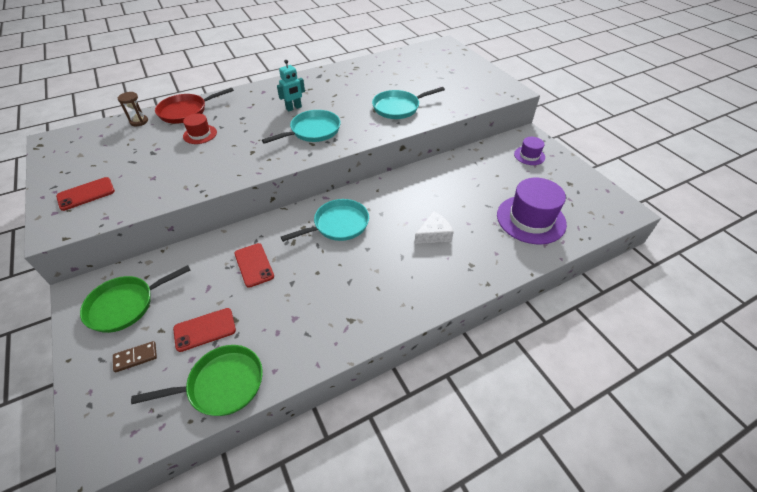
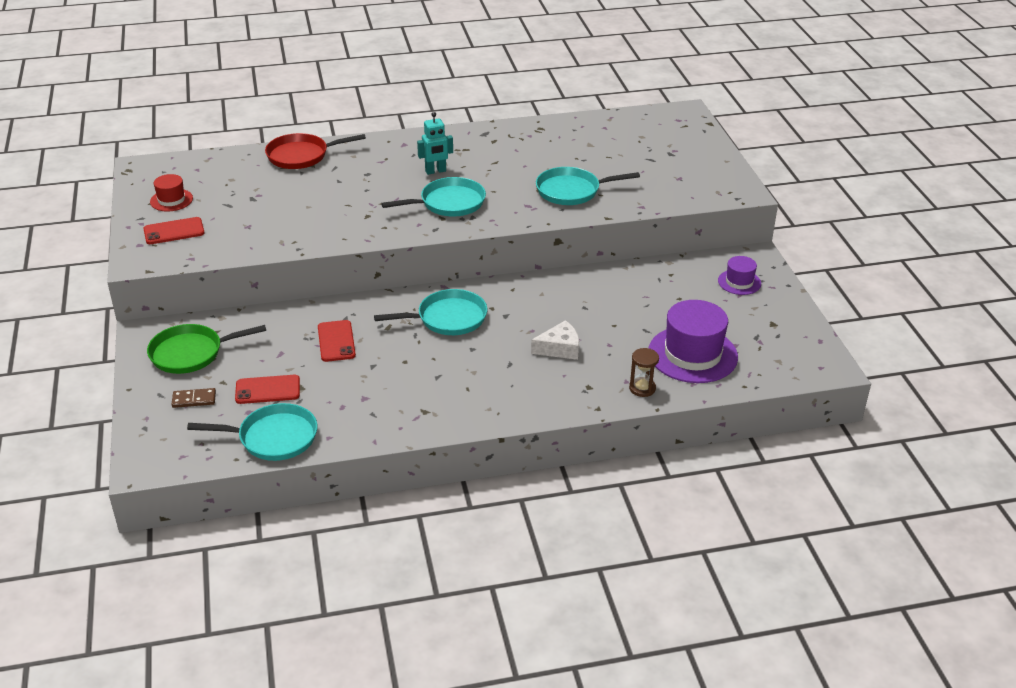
camera: 15 degrees right, 10 degrees down
(139, 121) = (243, 159): brown hourglass -> brown hourglass (642, 388)
(200, 134) = (311, 186): red hat -> red hat (171, 200)
(222, 384) = (273, 438): green pan -> turquoise pan

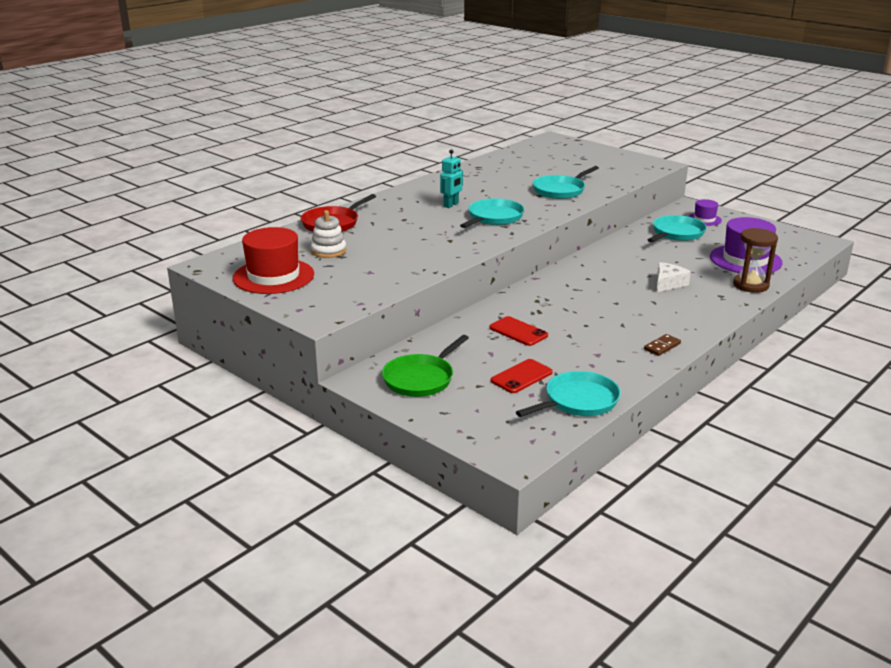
camera: 35 degrees left, 10 degrees down
(171, 200) = (273, 276): red hat -> red hat, size x1.92
(174, 231) = (313, 293): red phone -> none
(194, 400) = (476, 404): brown domino -> brown domino (662, 346)
(251, 188) = (328, 251): none -> white stacking toy
(448, 318) = (570, 293): turquoise pan -> turquoise pan (676, 233)
(642, 388) = (750, 285): brown hourglass -> brown hourglass, size x1.63

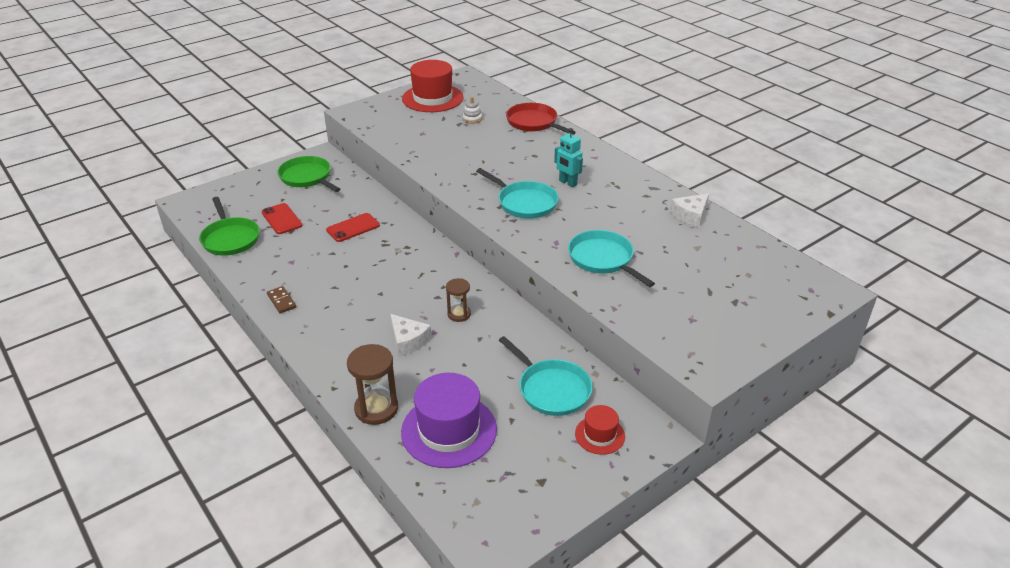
camera: 100 degrees right, 10 degrees up
(328, 251) = (472, 119): white stacking toy -> white stacking toy, size x0.66
(483, 168) = (691, 215): none -> white cheese
(578, 401) = (230, 238): turquoise pan -> green pan
(620, 268) = (459, 314): none -> brown hourglass
(704, 219) = (600, 435): purple hat -> red hat

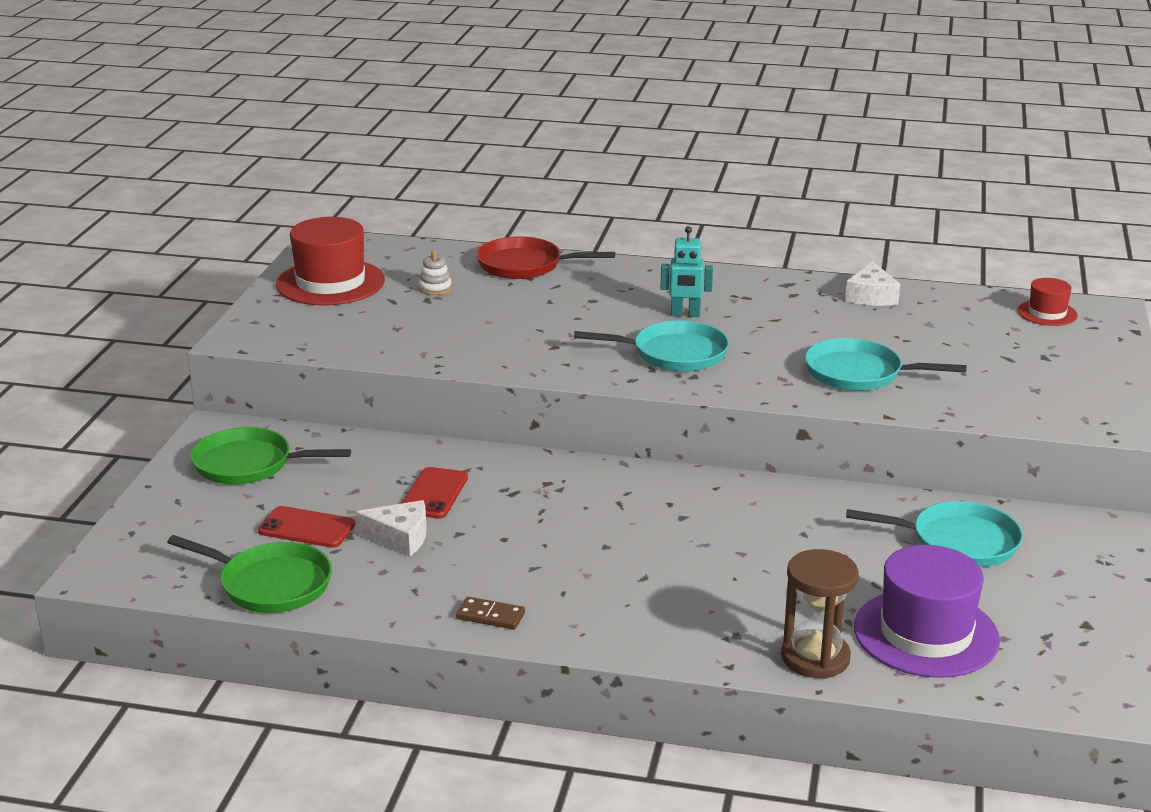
camera: 40 degrees left, 10 degrees down
(408, 341) = (729, 576): white cheese -> white cheese (400, 537)
(459, 314) = (739, 522): brown hourglass -> none
(600, 435) = (1069, 556): red hat -> red hat (1047, 313)

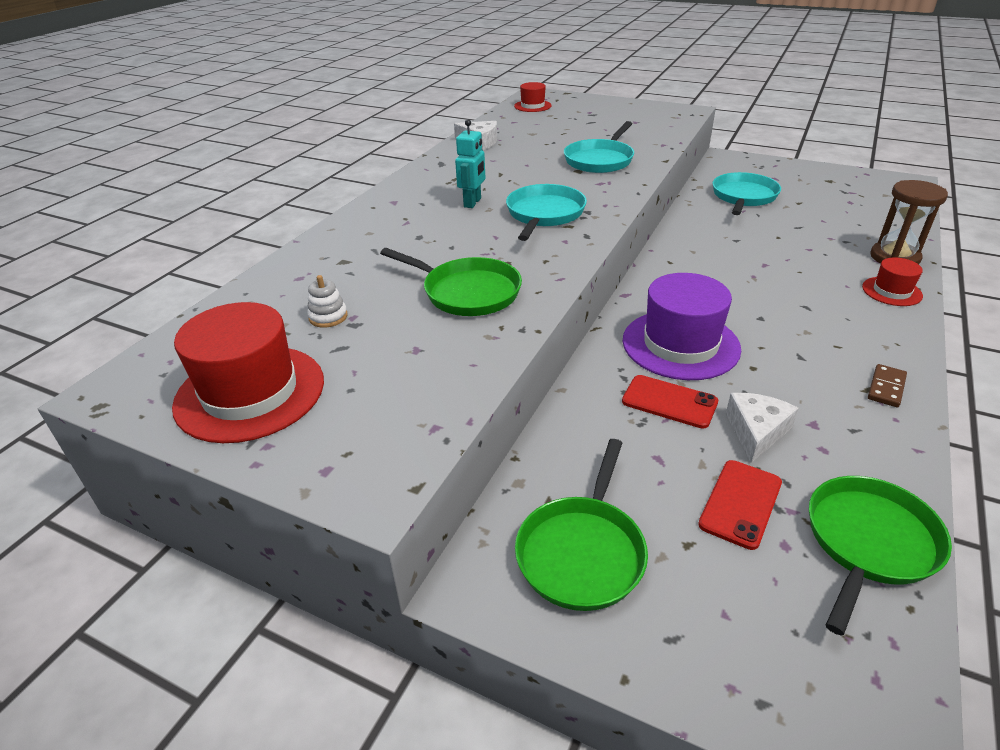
camera: 75 degrees left, 10 degrees up
(492, 335) = (467, 292): none -> green pan
(525, 265) = (313, 261): red pan -> none
(711, 644) = (891, 291): none -> red hat
(926, 633) = (853, 221): purple hat -> purple hat (680, 344)

